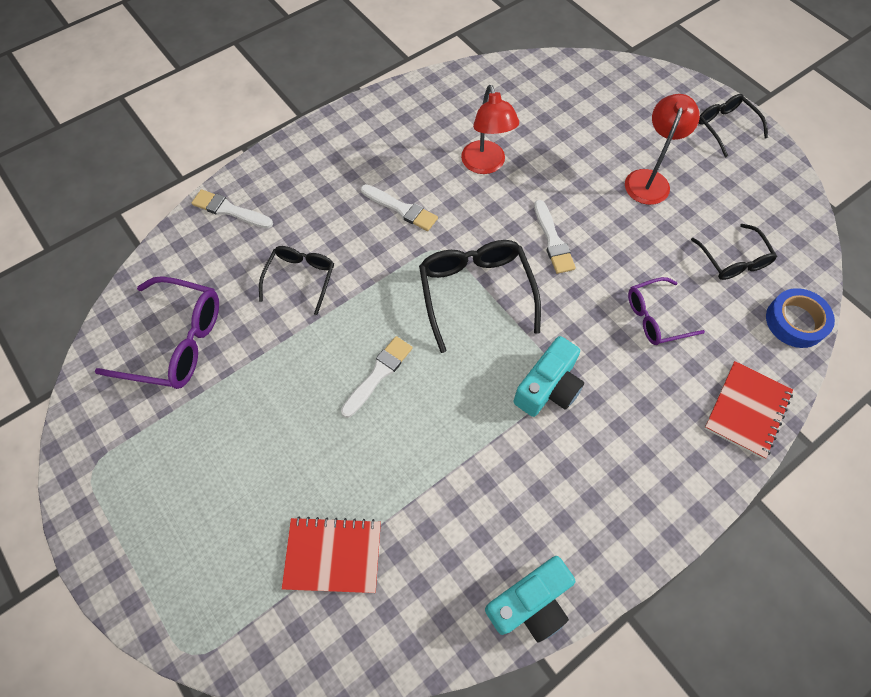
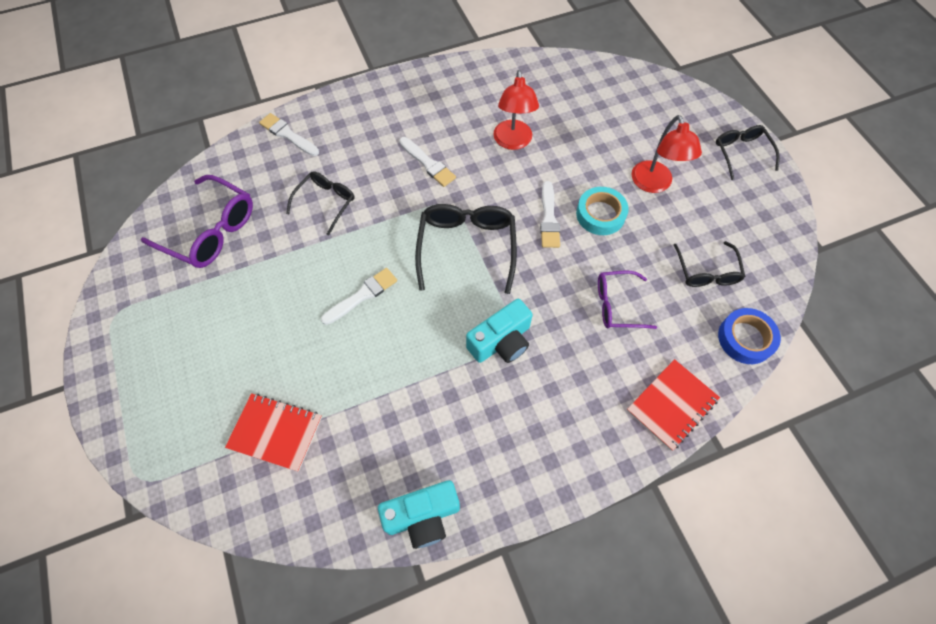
camera: 15 degrees right, 0 degrees up
(605, 224) = (600, 214): none -> turquoise tape
(649, 179) = (654, 184): red lamp -> red lamp turned 135 degrees clockwise

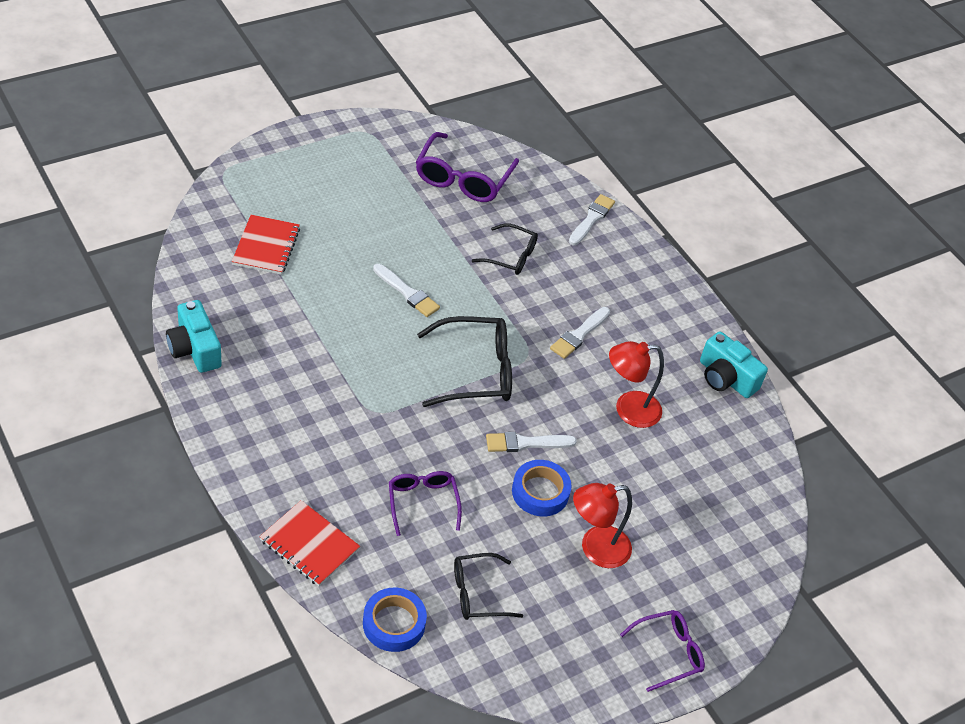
camera: 75 degrees right, 15 degrees down
(501, 341) = (368, 402): turquoise camera -> turquoise camera (725, 378)
(600, 214) = (540, 492): turquoise tape -> blue tape
(741, 153) = (668, 652): black glasses -> purple glasses

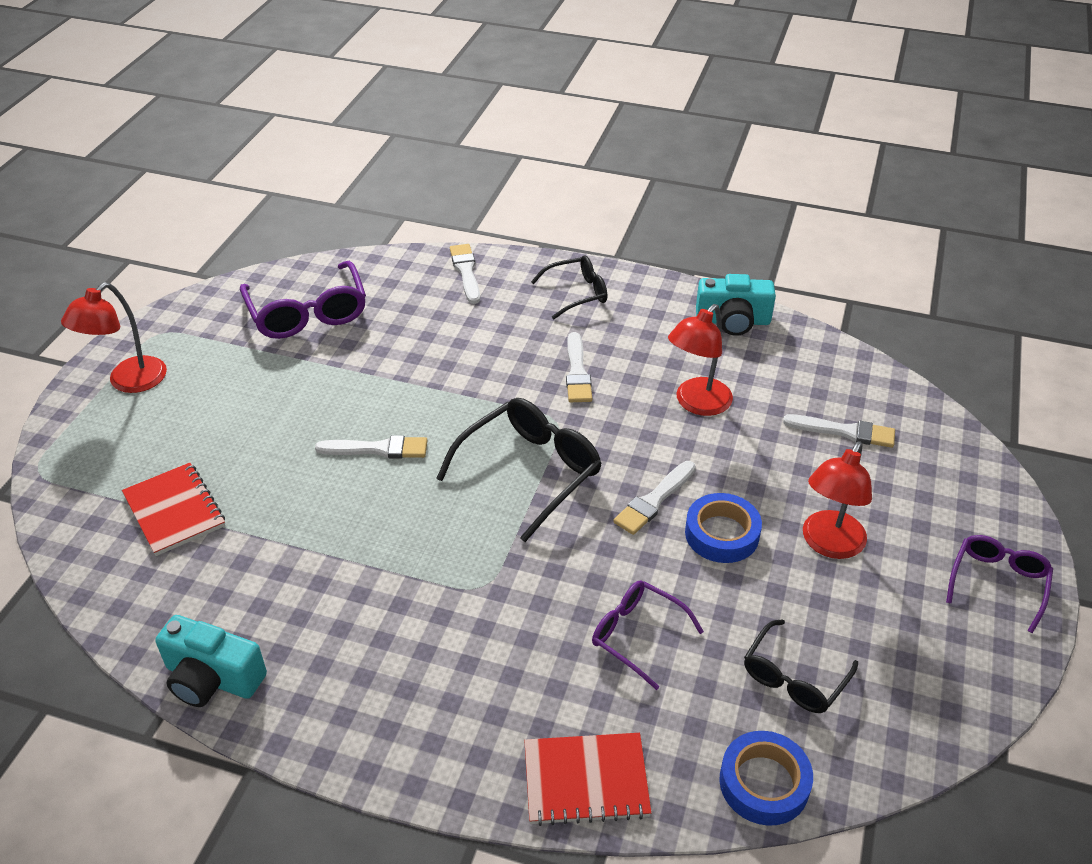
camera: 35 degrees left, 5 degrees down
(319, 152) = (129, 382): none -> red lamp
(511, 256) = (435, 349): black glasses -> black glasses (577, 293)
(700, 499) = (844, 431): none -> white brush

